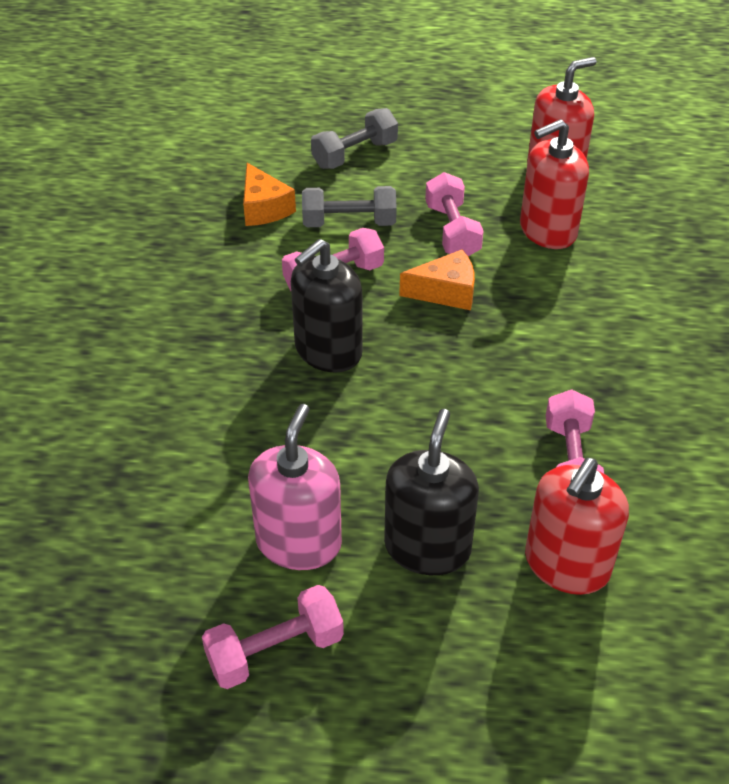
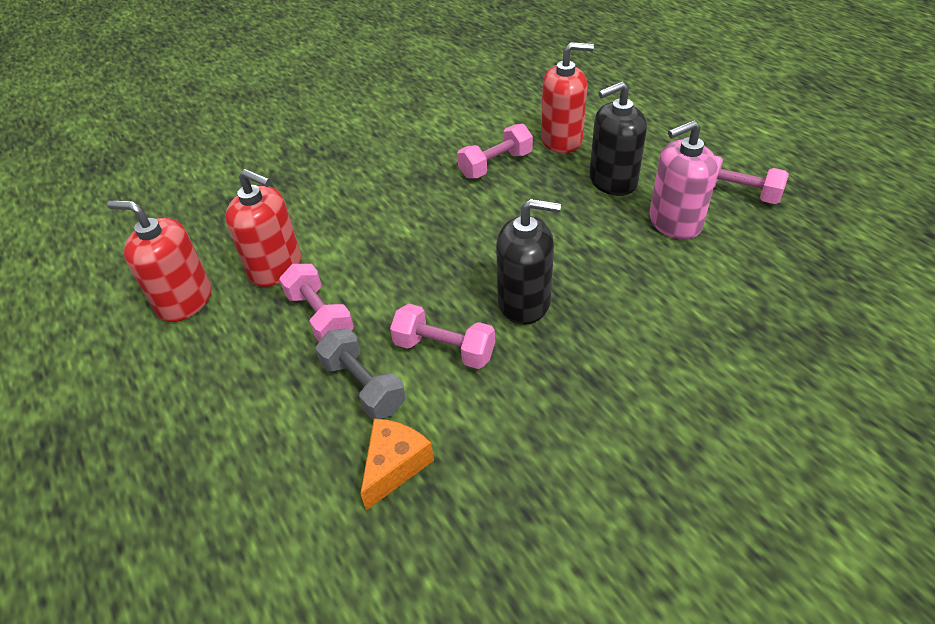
camera: 125 degrees left, 0 degrees up
(355, 154) = (244, 454): grey dumbbell -> none
(445, 292) = (400, 281): orange cheese -> none
(452, 231) = (320, 316): pink dumbbell -> pink dumbbell turned 75 degrees counterclockwise

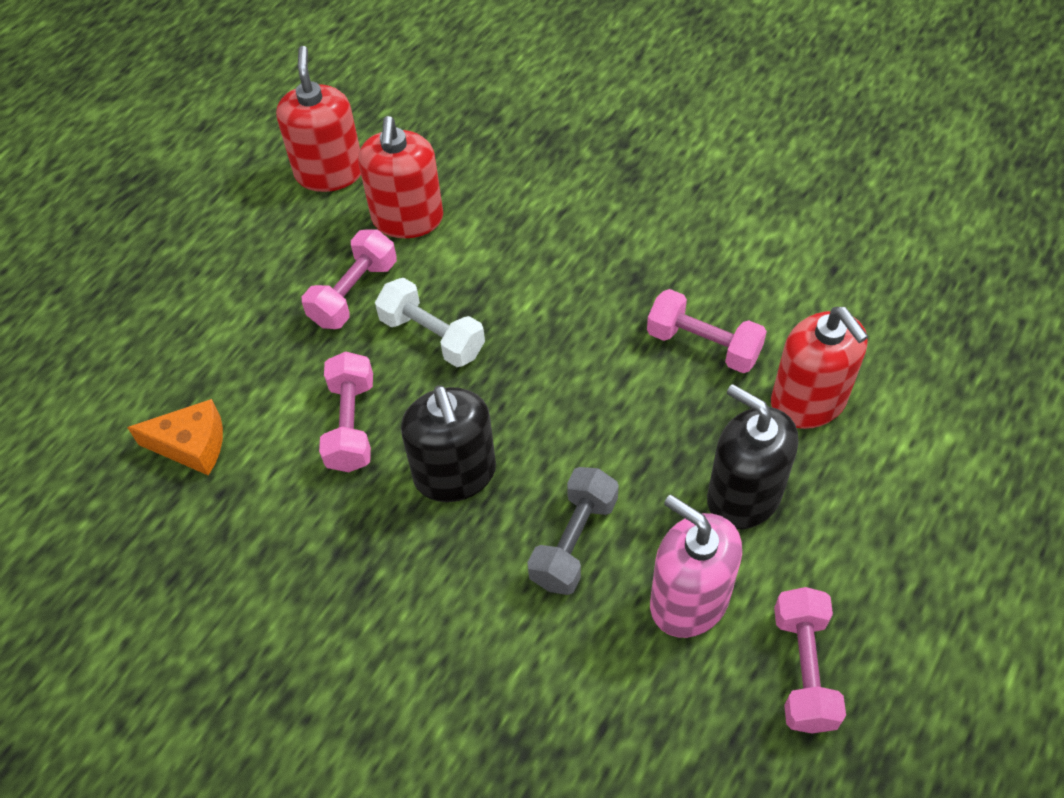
camera: 65 degrees right, 10 degrees up
(363, 386) = (276, 375): grey dumbbell -> grey dumbbell (574, 541)
(396, 283) = (432, 336): none -> white dumbbell

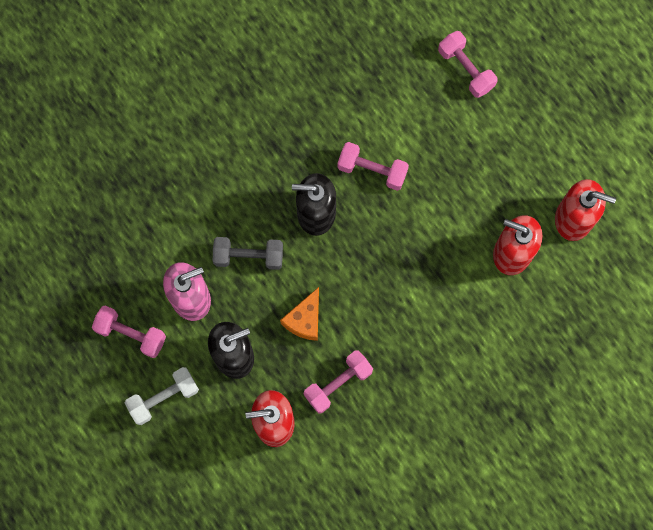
camera: 110 degrees right, 20 degrees up
(191, 445) = (396, 85): orange cheese -> orange cheese (305, 319)
(354, 293) = (465, 201): pink dumbbell -> pink dumbbell (465, 69)
(432, 336) = (413, 234): white dumbbell -> white dumbbell (164, 398)
(574, 541) = (248, 256): grey dumbbell -> grey dumbbell turned 45 degrees counterclockwise

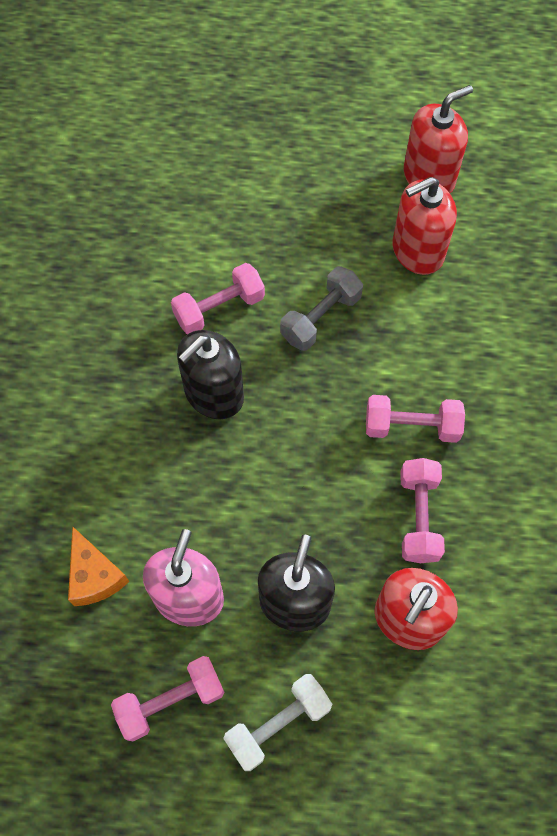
camera: 50 degrees left, 10 degrees down
(164, 398) = (278, 724): white dumbbell -> white dumbbell turned 45 degrees clockwise
(248, 256) = (198, 498): grey dumbbell -> grey dumbbell (320, 318)
(305, 319) = (319, 495): orange cheese -> orange cheese (94, 576)
(465, 69) = (198, 155): pink dumbbell -> pink dumbbell (411, 426)

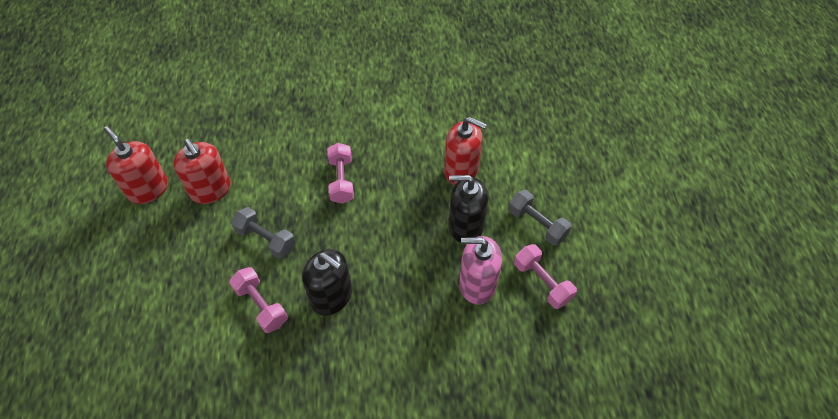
camera: 100 degrees left, 10 degrees down
(94, 576) = (477, 345): orange cheese -> none
(278, 724) = (537, 224): white dumbbell -> grey dumbbell
(418, 517) = (399, 171): pink dumbbell -> none

